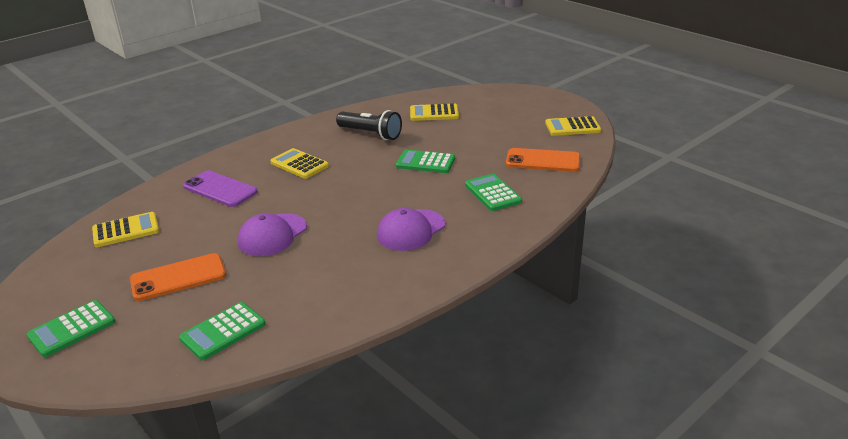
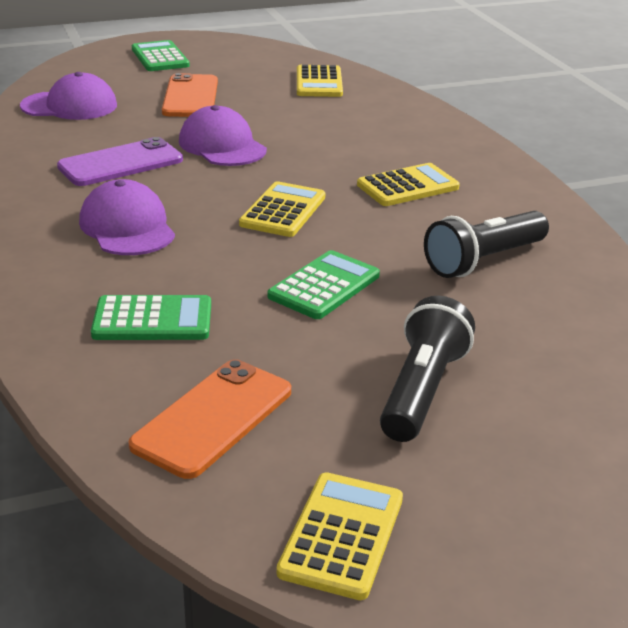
camera: 110 degrees right, 0 degrees up
(220, 189) = (375, 131): purple phone -> purple phone (121, 163)
(223, 331) = (69, 106): green calculator -> purple cap
(434, 113) = (547, 350): yellow calculator -> yellow calculator (283, 211)
(484, 129) = (421, 390): none -> black flashlight

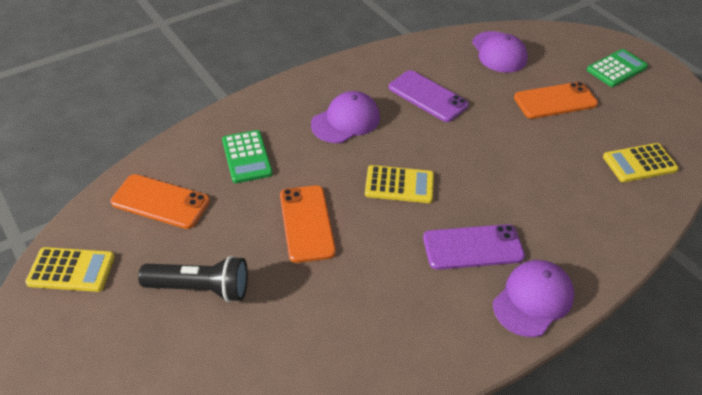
camera: 75 degrees right, 15 degrees up
(222, 146) = (482, 135): purple cap -> purple cap (533, 299)
(324, 286) = (307, 223): green calculator -> orange phone
(407, 186) = (473, 247): yellow calculator -> purple phone
(484, 261) = (372, 307): black flashlight -> none

